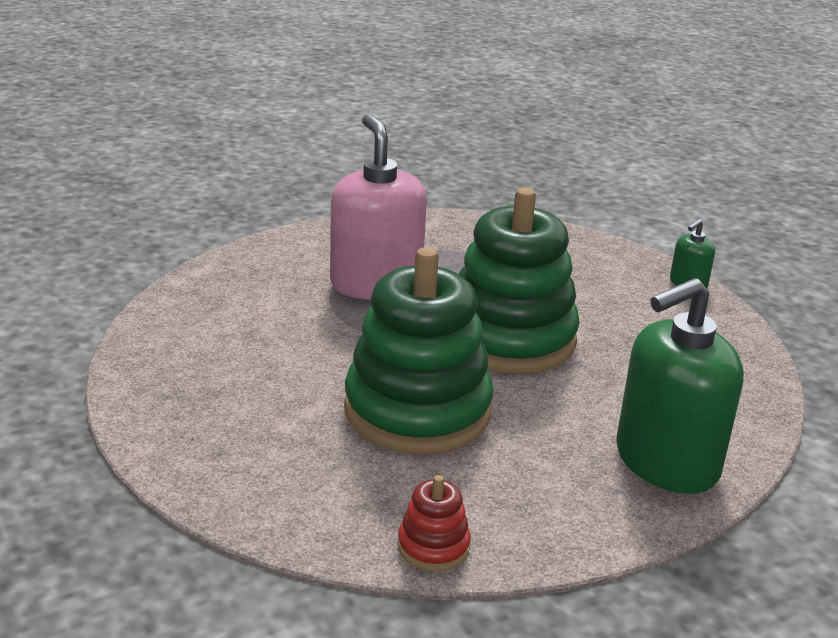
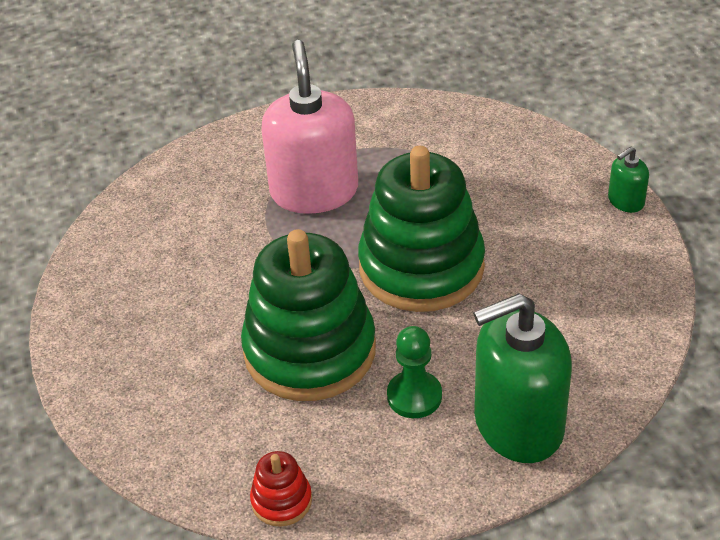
camera: 15 degrees right, 15 degrees up
(546, 443) = (414, 396): none -> green pawn

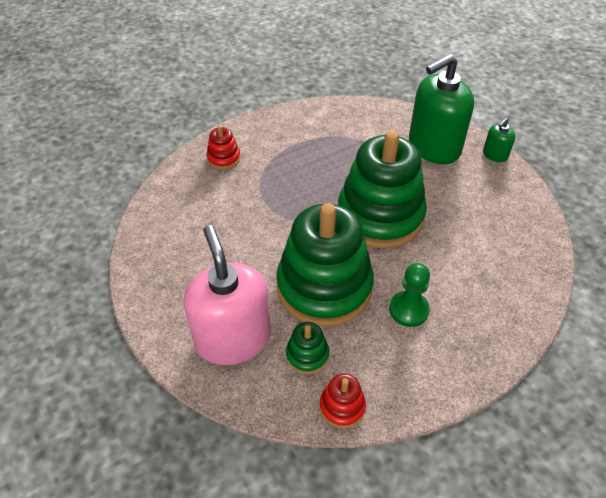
camera: 15 degrees left, 5 degrees up
(229, 162) = (223, 158): none -> red stacking toy
(258, 432) = (307, 355): none -> green stacking toy
(314, 191) = (289, 172): pink soap dispenser -> pink soap dispenser (233, 338)
(518, 424) = (486, 320): green soap dispenser -> green soap dispenser (434, 147)

